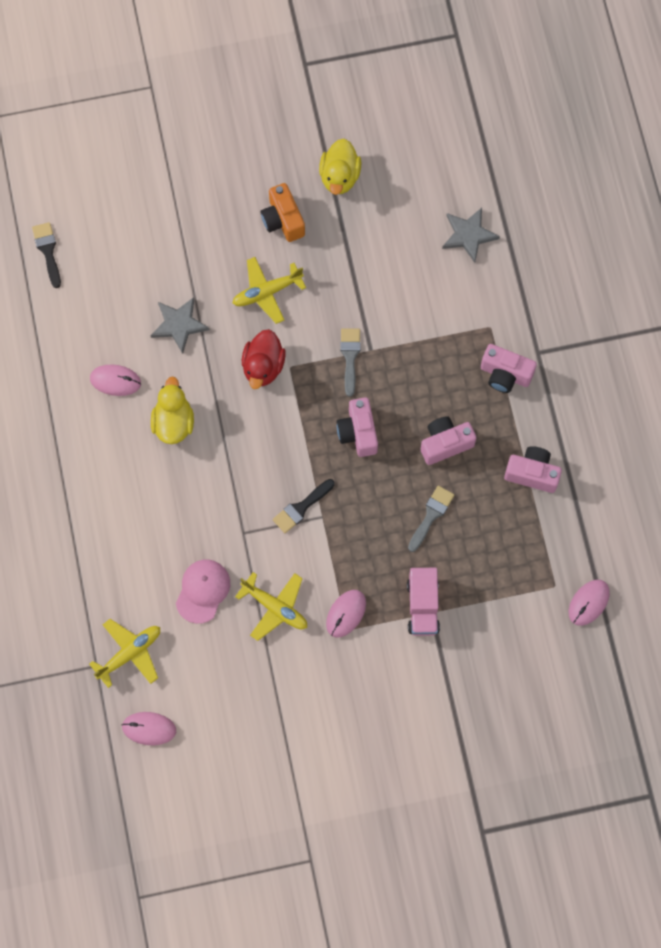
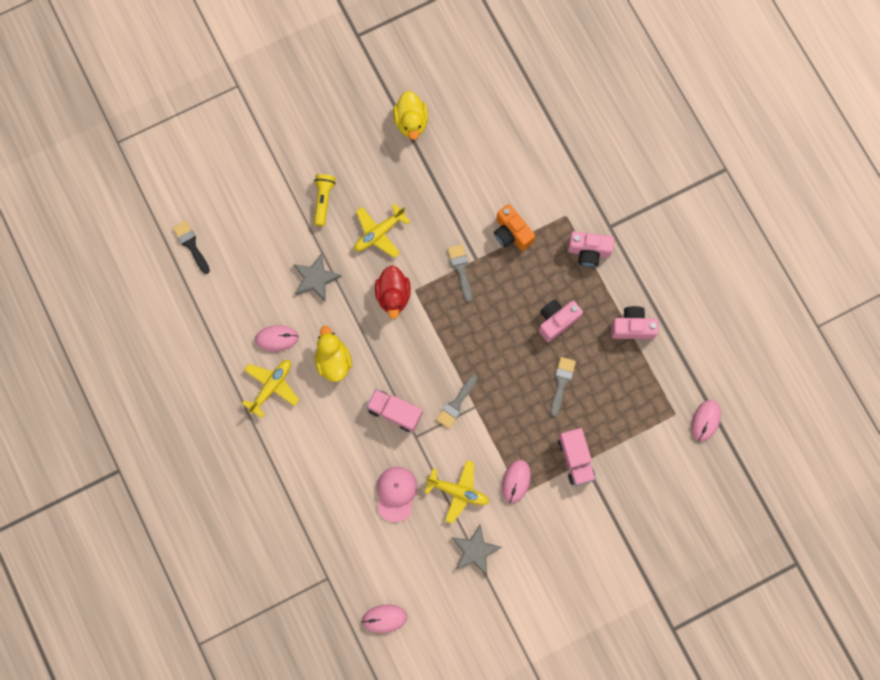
camera: 15 degrees left, 5 degrees up
(130, 653) = (351, 561): yellow plane -> yellow plane (271, 387)
(213, 239) = (323, 200): none -> yellow flashlight
(227, 498) = (395, 412): none -> pink truck
(283, 220) = (375, 170): orange camera -> orange camera (511, 233)
(301, 508) = (456, 404): black brush -> grey brush
(358, 432) = (484, 330): pink camera -> none
(468, 235) = (528, 144): grey star -> grey star (475, 550)

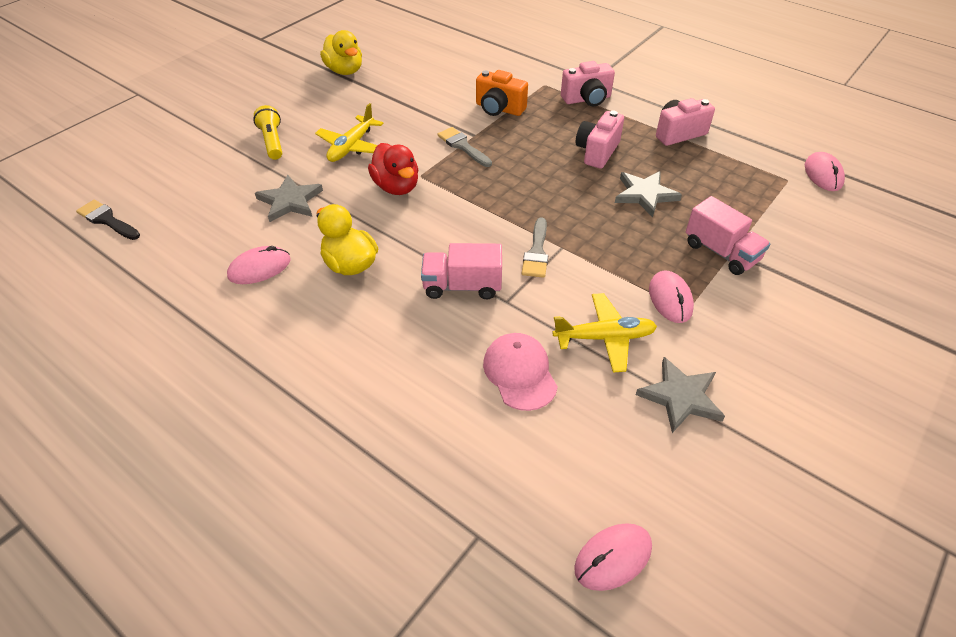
camera: 25 degrees left, 30 degrees down
(271, 387) = (271, 319): yellow plane -> none
(561, 382) = (645, 195): grey brush -> grey star

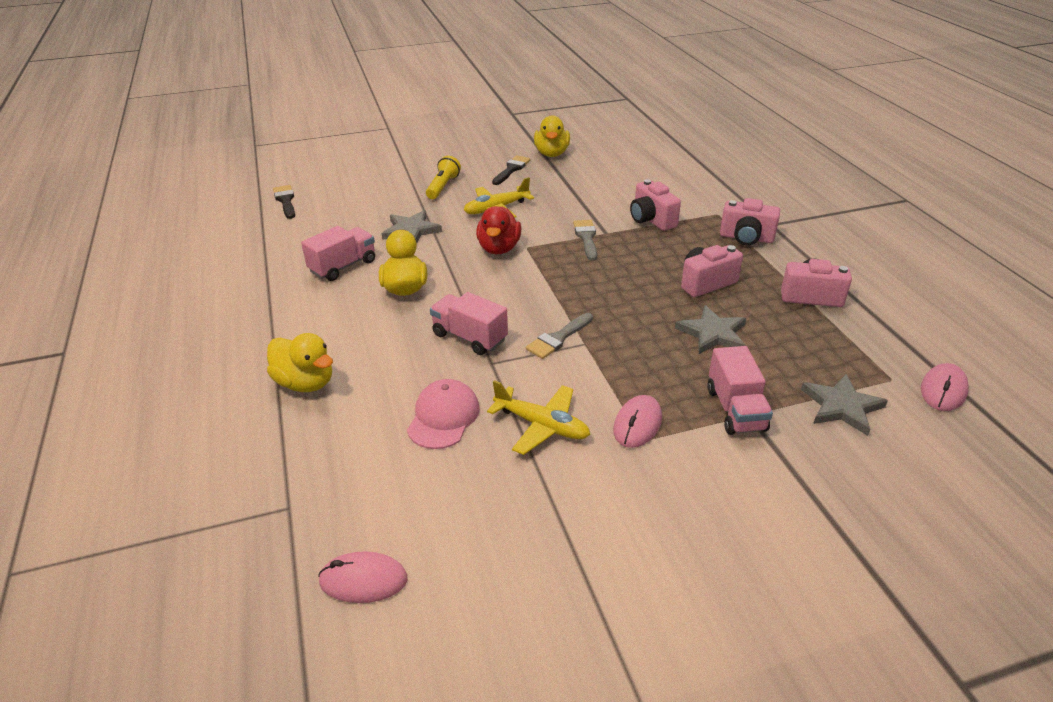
camera: 35 degrees right, 10 degrees down
(259, 268) = (343, 266): pink mouse -> pink truck
(323, 100) = (511, 169): none -> black brush
(357, 408) = (305, 383): none -> yellow duck
(499, 109) = (651, 220): orange camera -> pink camera
(680, 397) = (556, 501): grey star -> grey star (841, 406)

